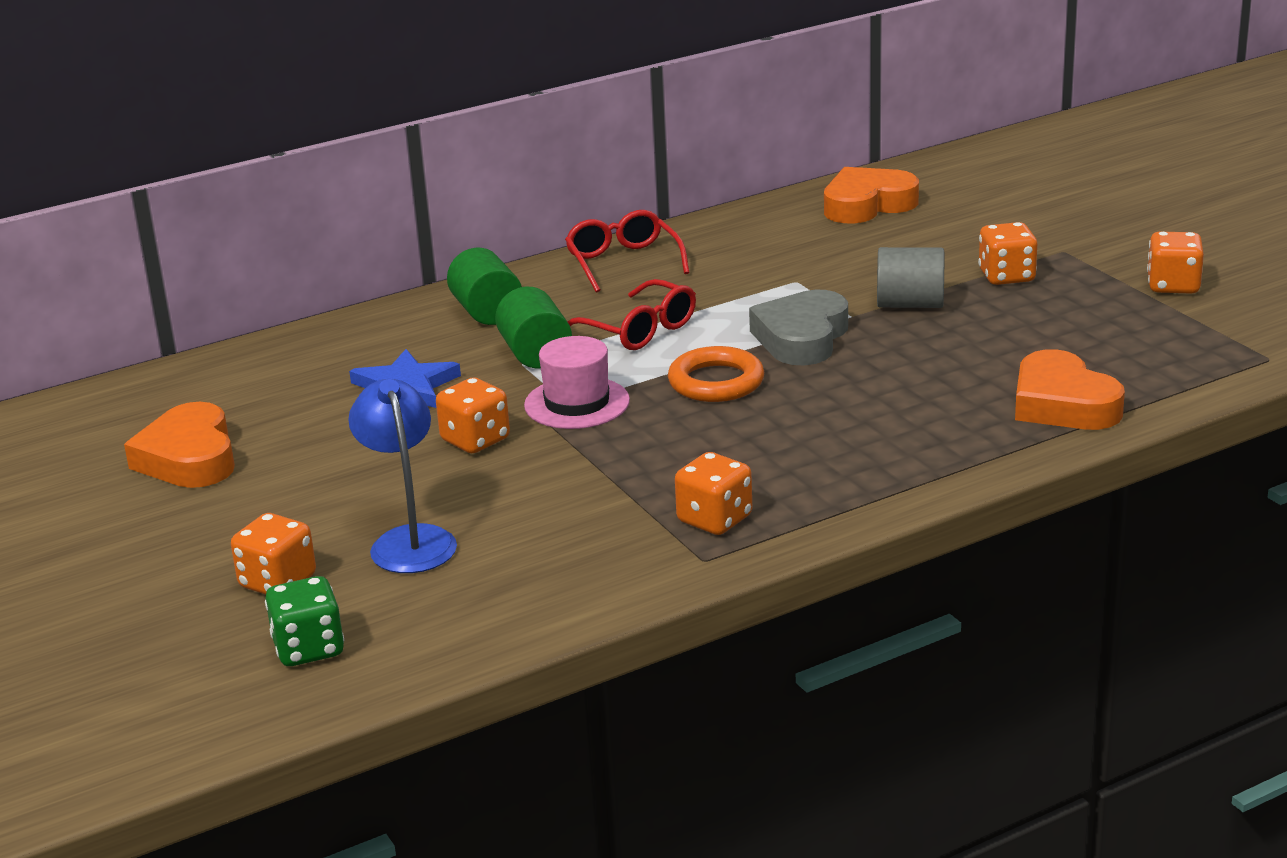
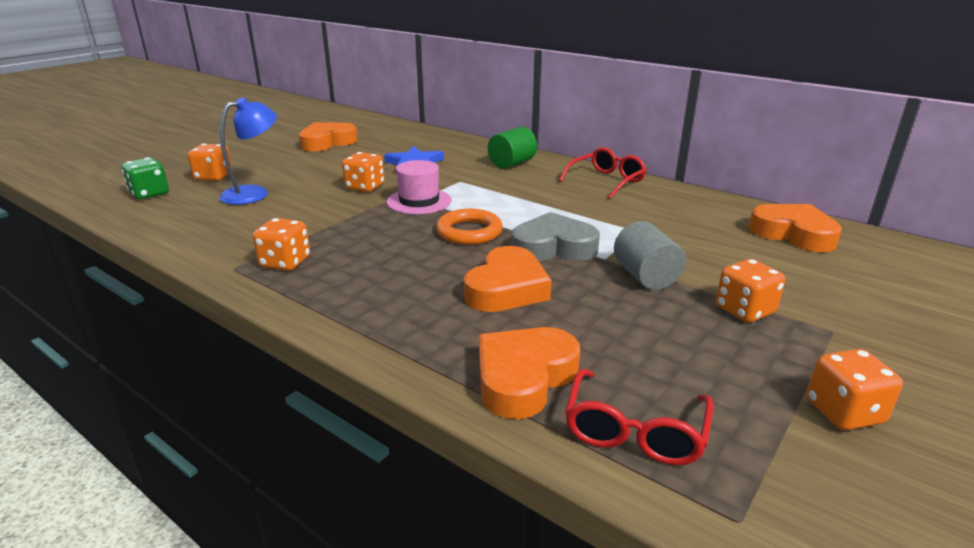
camera: 65 degrees right, 0 degrees up
(535, 354) = (471, 182): green cylinder -> none
(639, 330) = (522, 200): red glasses -> red glasses (634, 430)
(886, 383) = (507, 288): none -> orange heart

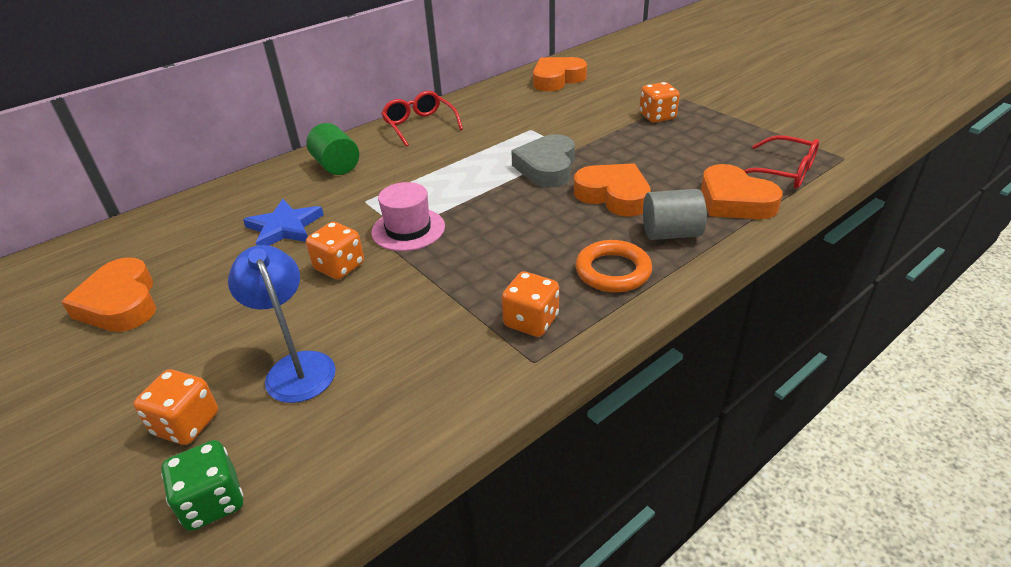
camera: 75 degrees left, 10 degrees up
(469, 232) = (500, 204): orange ring -> orange ring (613, 271)
(645, 277) = (606, 139): grey cylinder -> grey cylinder (671, 233)
(844, 412) = (758, 115): orange dice -> none

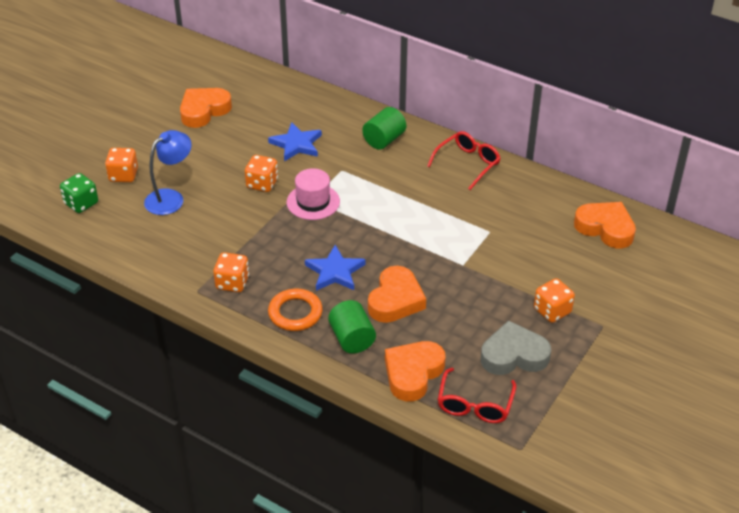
camera: 70 degrees right, 5 degrees up
(547, 167) = (426, 254): grey heart -> grey heart (514, 355)
(548, 230) = (335, 272): none -> blue star
(671, 233) = (352, 339): grey cylinder -> green cylinder

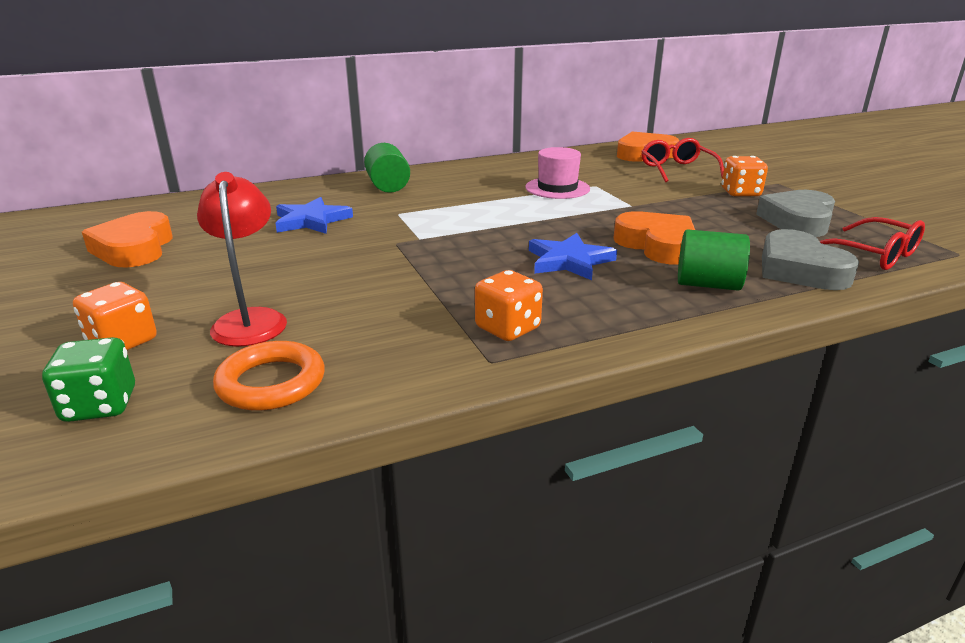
camera: 55 degrees left, 15 degrees down
(171, 198) = (250, 320): blue lamp -> red lamp
(262, 184) = (342, 255): orange dice -> none
(295, 313) = (623, 304): orange ring -> orange ring (271, 383)
(313, 202) = (426, 239): pink hat -> pink hat (557, 188)
(413, 373) = (799, 270): orange heart -> grey heart
(467, 164) = (485, 169): red glasses -> red glasses (677, 170)

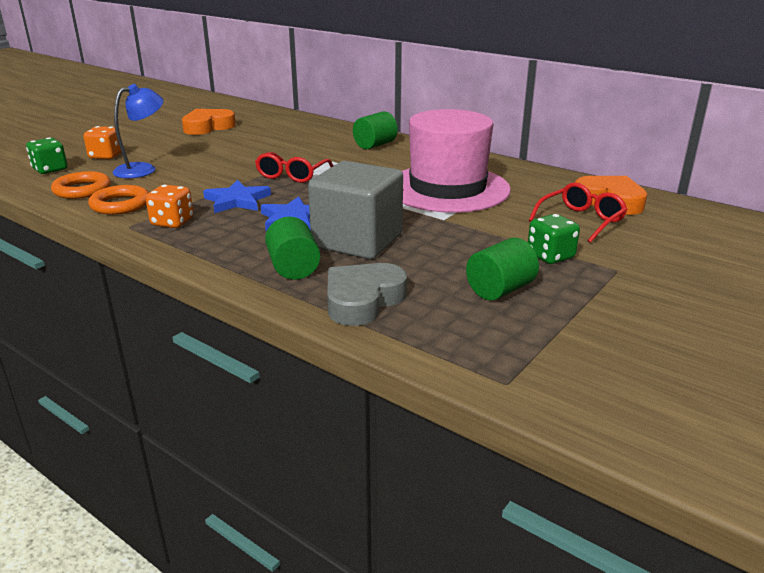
camera: 60 degrees right, 0 degrees up
(250, 320) = (143, 169): red lamp -> blue lamp
(311, 220) = (287, 145): blue star -> blue star (237, 200)
(390, 357) = (120, 204): none -> orange ring
(557, 188) = (447, 188): pink hat -> pink hat, size x2.08
(657, 245) = (357, 241): orange heart -> grey cube
(740, 193) = (550, 256): orange dice -> green dice
(798, 221) = (500, 290): grey heart -> green cylinder
(872, 255) = (442, 332): red glasses -> red glasses (292, 175)

